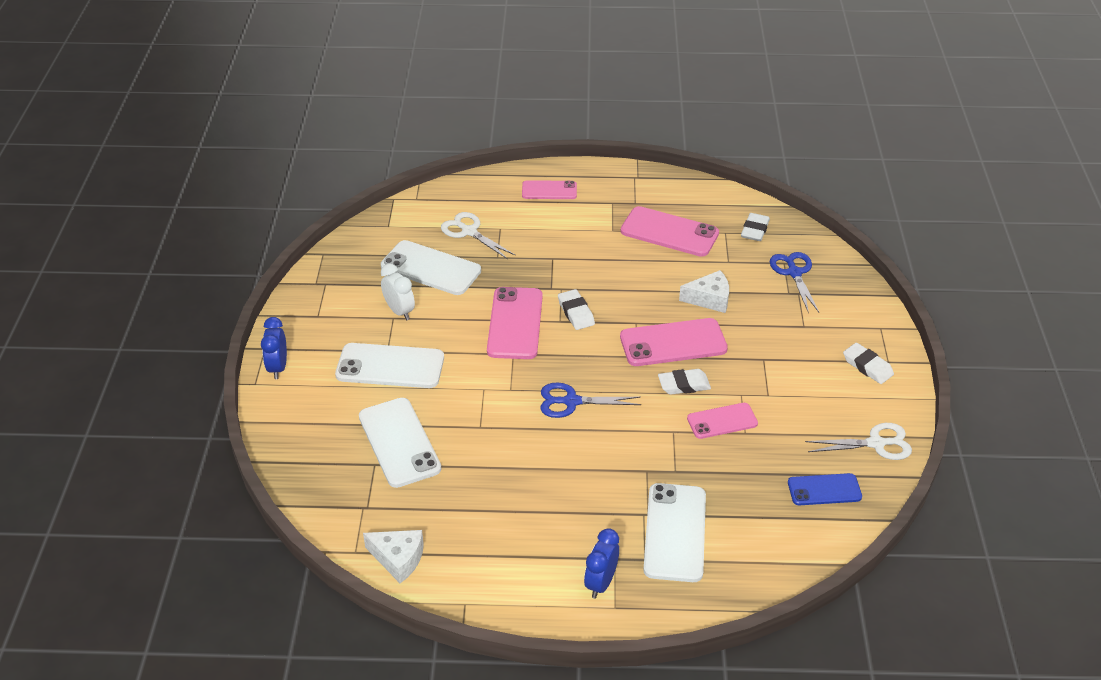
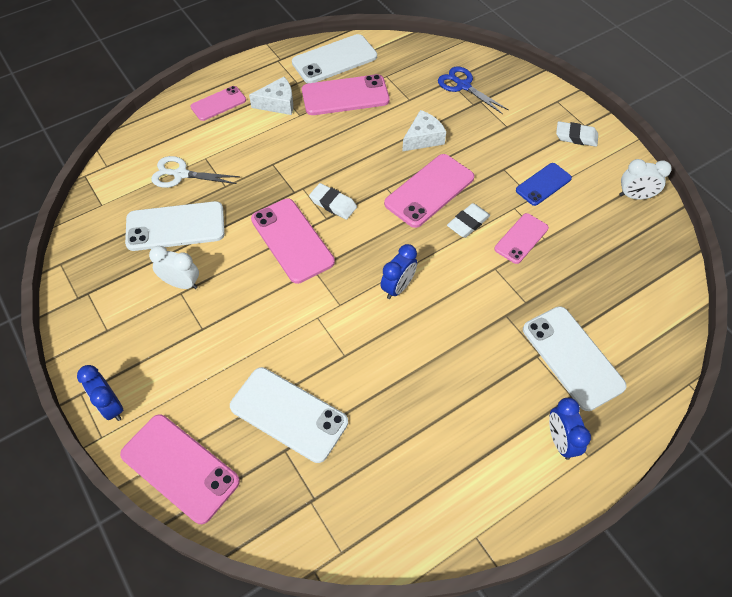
camera: 35 degrees left, 15 degrees up
(291, 433) = (180, 468): none -> pink phone
(390, 366) = (218, 343): white phone -> white phone (334, 59)
(398, 559) = (385, 533): white cheese -> white cheese (278, 103)
(571, 401) = (398, 287): blue scissors -> blue clock
(754, 230) = (406, 64): white eraser -> none
(824, 490) = (636, 255): blue phone -> blue phone (543, 184)
(876, 443) = (635, 196): white scissors -> white clock

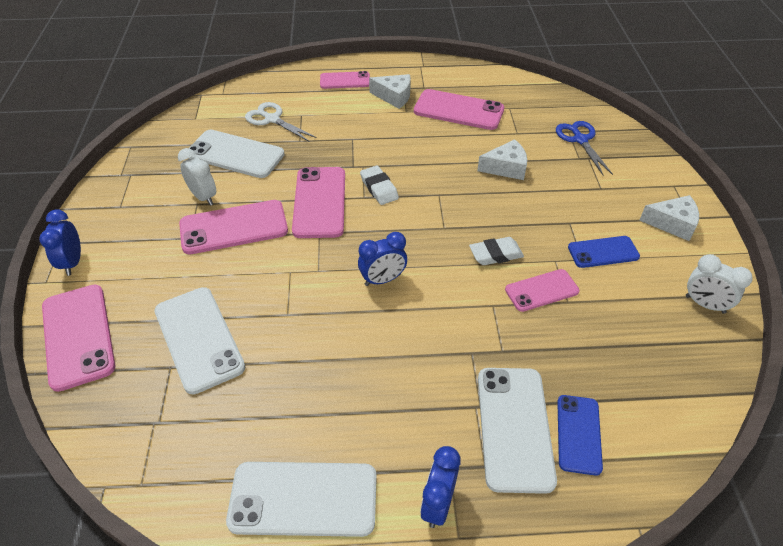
camera: 30 degrees right, 10 degrees down
(334, 59) = (471, 81): white phone -> white phone (303, 499)
(429, 191) = (478, 212): pink phone -> pink phone (234, 227)
(576, 137) = (672, 224): white eraser -> white cheese
(615, 339) = (578, 434): none -> blue phone

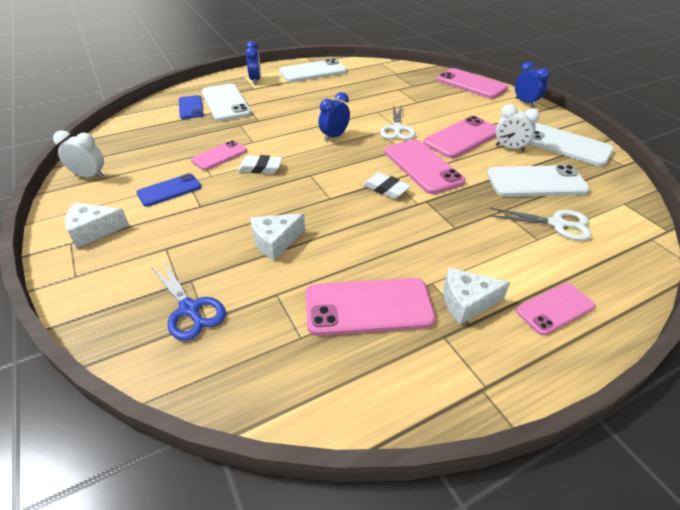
camera: 155 degrees right, 5 degrees down
(199, 339) = (412, 95): white phone -> white phone (565, 145)
(293, 268) = (397, 129): none -> white scissors
(496, 254) = (260, 168): white eraser -> white eraser turned 45 degrees clockwise

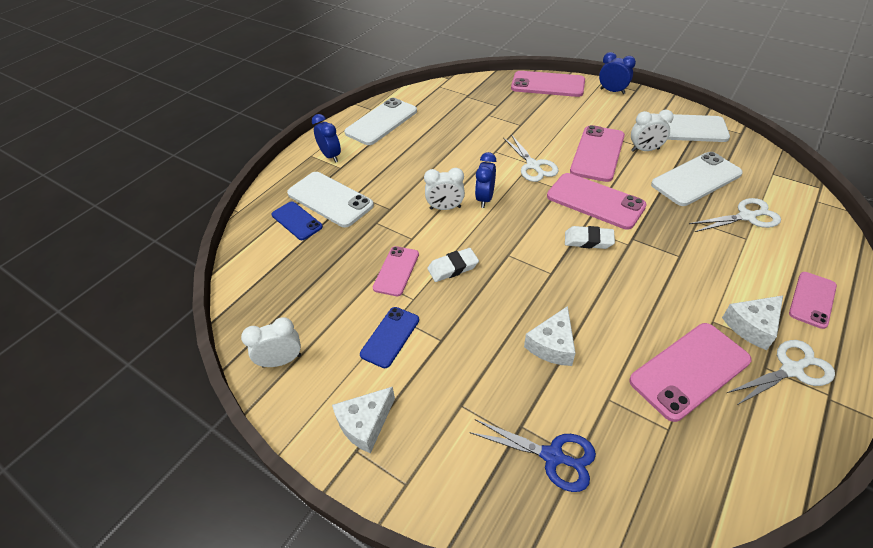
camera: 25 degrees left, 5 degrees up
(298, 132) = (445, 208): none -> white clock
(468, 350) = (791, 370): none -> white scissors

